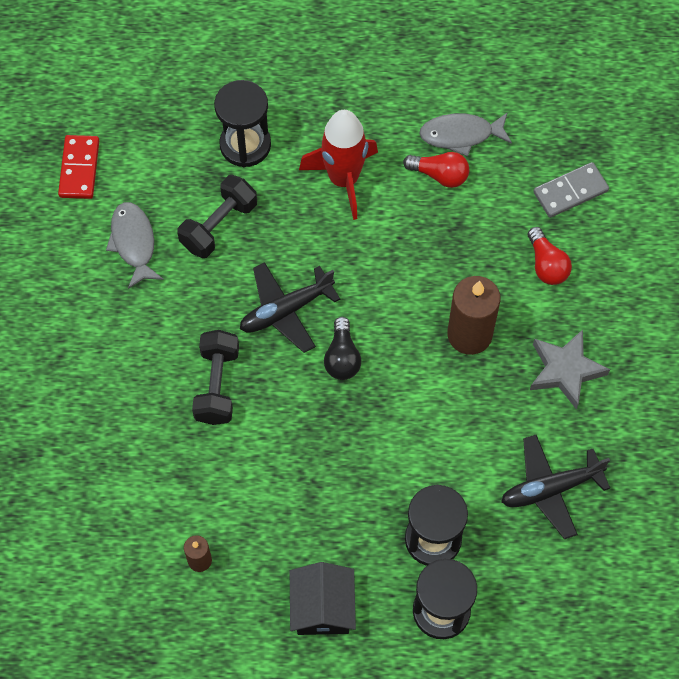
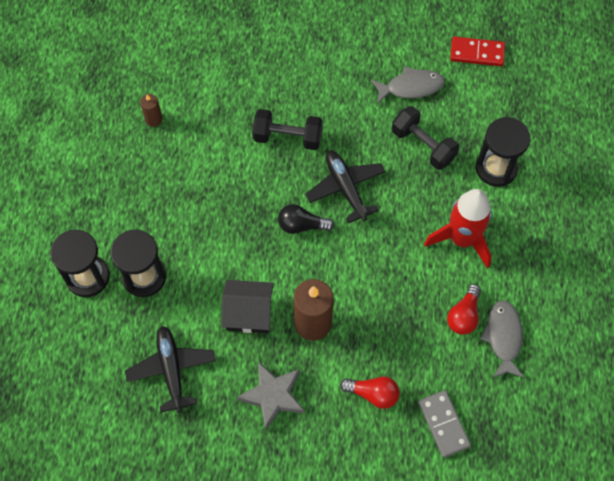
camera: 95 degrees right, 0 degrees up
(322, 607) = (105, 196): black house -> black house (249, 313)
(546, 264) = (373, 394): red light bulb -> red light bulb turned 150 degrees counterclockwise

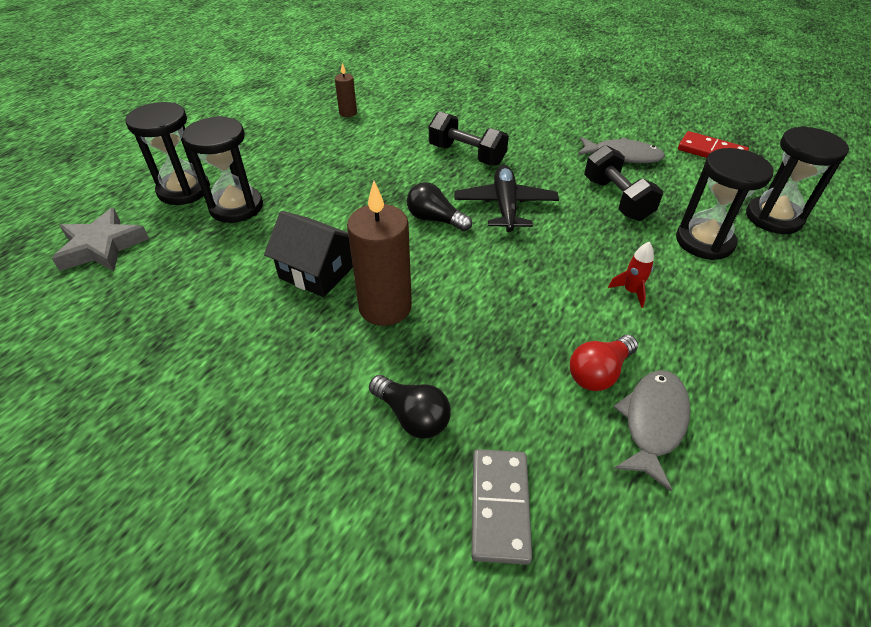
camera: 25 degrees right, 20 degrees down
(171, 370) = (185, 291): black plane -> none
(273, 396) = (277, 364): grey star -> grey star (102, 247)
(373, 394) = (412, 416): red light bulb -> black light bulb
(462, 239) = (631, 291): red rocket -> red rocket, size x0.42
(537, 121) = (773, 218): none -> black hourglass

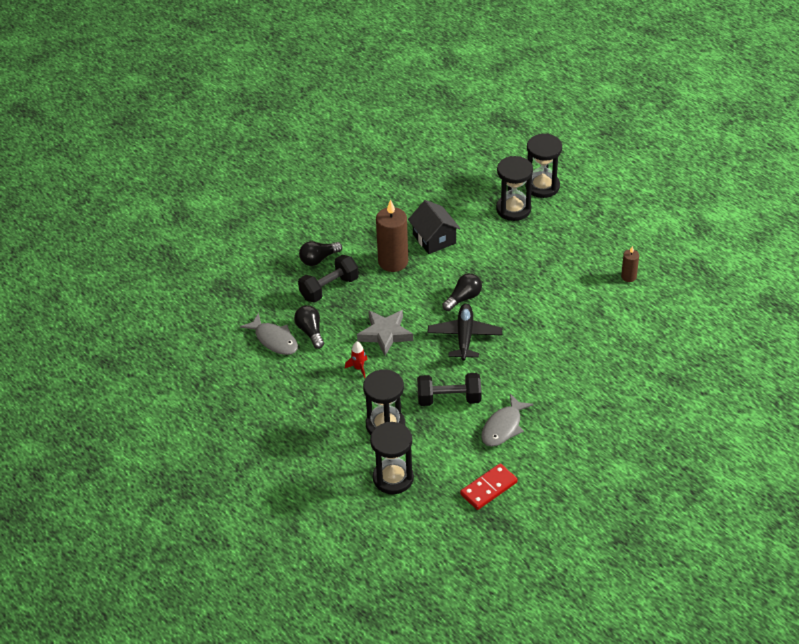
camera: 110 degrees right, 0 degrees up
(102, 247) = (493, 155): grey star -> grey star (385, 334)
(317, 272) = (434, 239): black house -> black house turned 75 degrees counterclockwise
(466, 155) = (538, 333): black dumbbell -> black dumbbell (329, 288)
(500, 506) = (263, 276): grey domino -> none
(505, 206) = (464, 336): black plane -> black plane turned 105 degrees counterclockwise
(599, 372) = (310, 332): red light bulb -> black light bulb

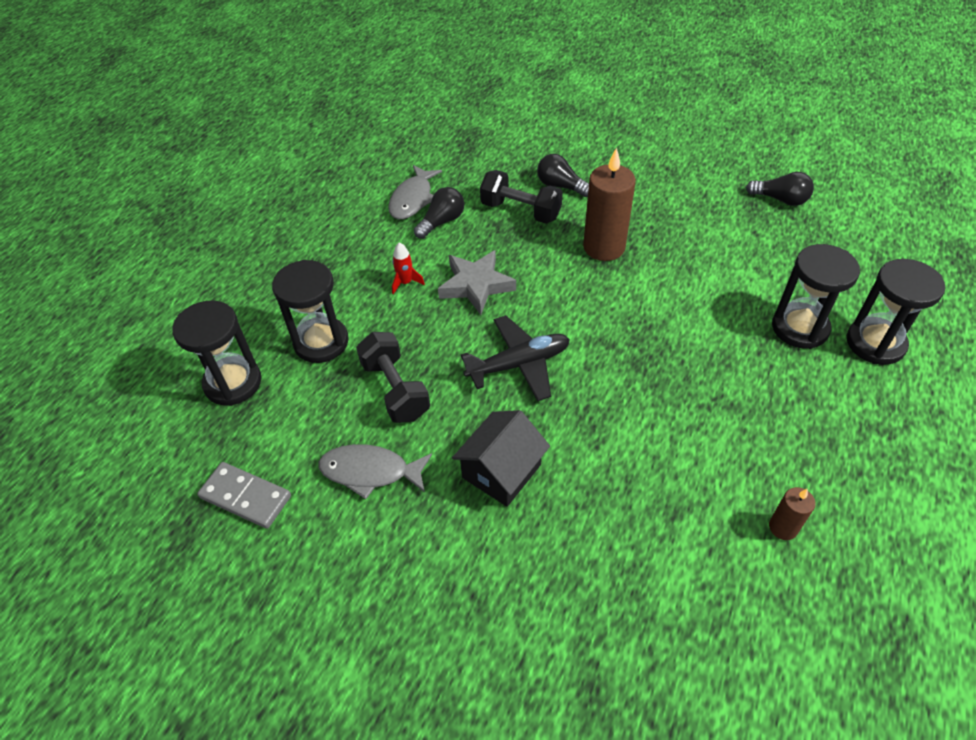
camera: 65 degrees right, 5 degrees up
(434, 239) = (674, 269): black house -> black house (501, 471)
(463, 298) = (588, 337): black light bulb -> black light bulb (780, 199)
(488, 488) = (246, 497): red domino -> grey domino

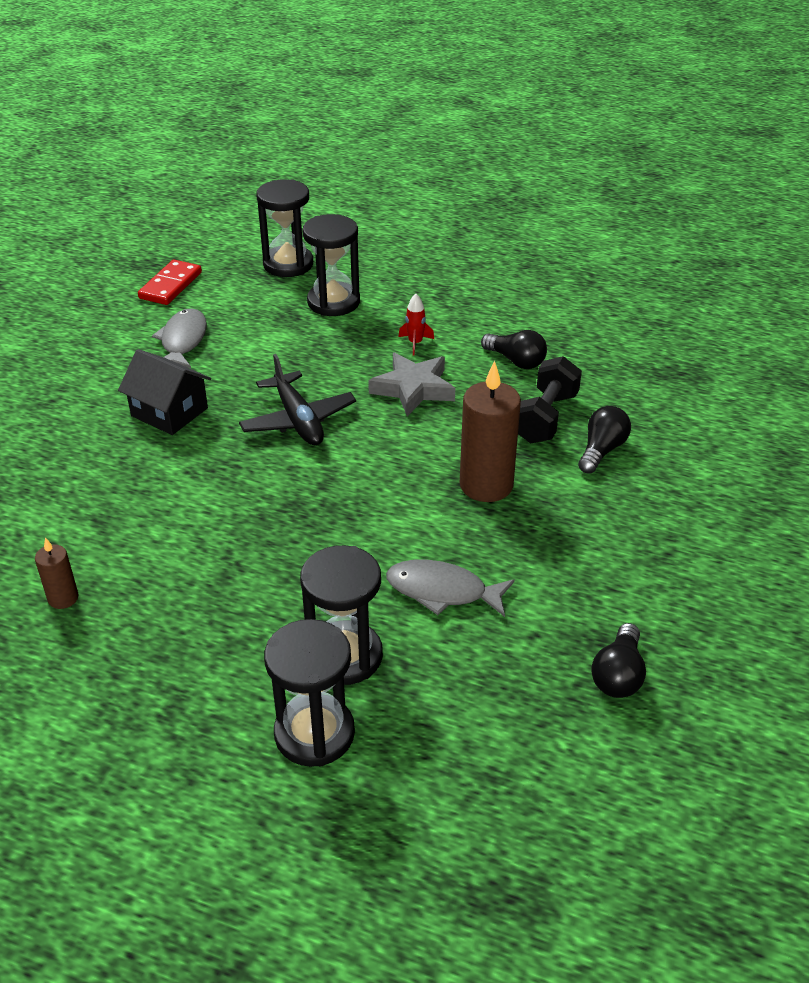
camera: 85 degrees right, 10 degrees down
(246, 497) = (171, 285): grey domino -> red domino
(395, 390) = (272, 347): black dumbbell -> none
(413, 199) = (552, 339): grey fish -> grey fish (442, 591)

